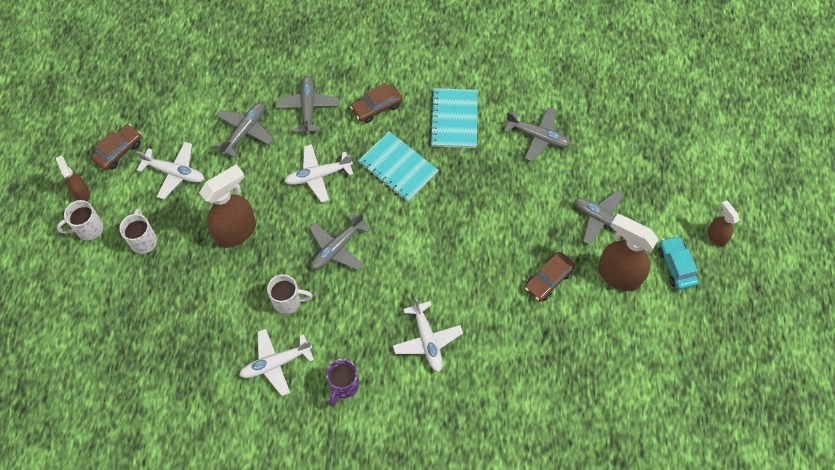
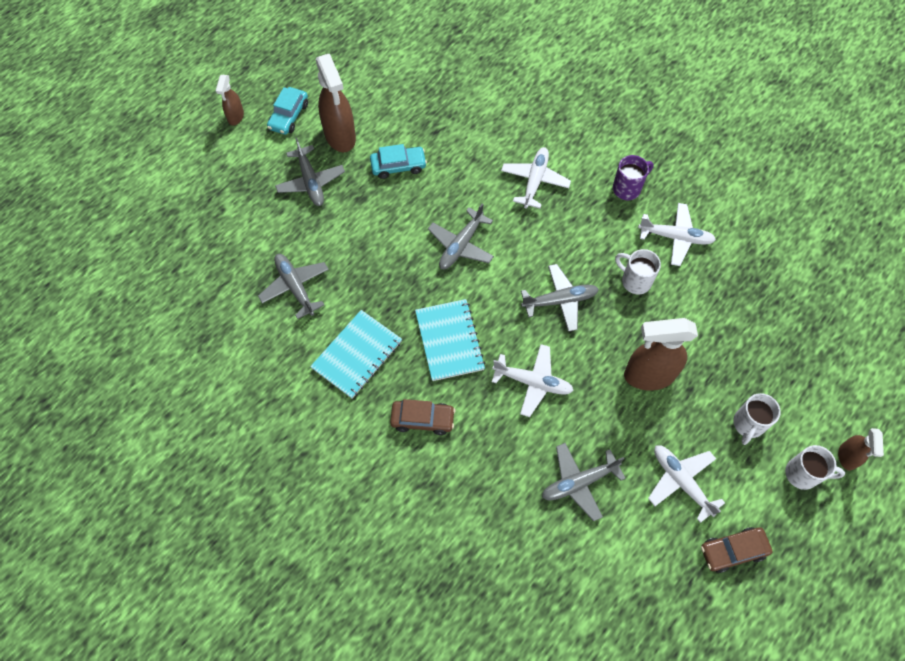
camera: 145 degrees left, 0 degrees up
(82, 193) = (795, 523): brown spray bottle -> brown spray bottle (847, 457)
(308, 107) = (494, 467): grey plane -> grey plane (461, 245)
(548, 279) = (398, 166): brown car -> turquoise car

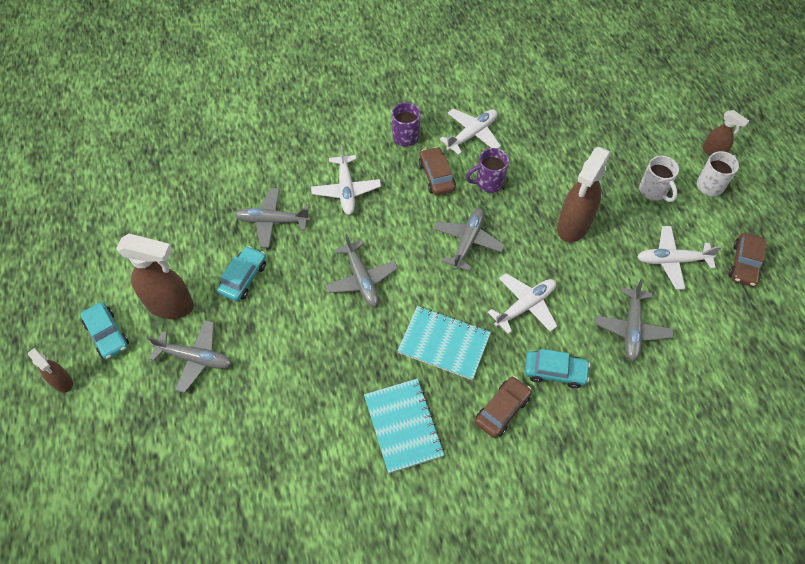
camera: 55 degrees left, 5 degrees down
(295, 287) = (294, 438): grey plane -> grey plane (272, 221)
(488, 441) = (555, 372): none -> turquoise car
(535, 181) = (346, 190): white plane -> white plane turned 150 degrees counterclockwise
(606, 237) = (436, 176): none -> brown car
(635, 281) = (488, 182): white mug -> purple mug

